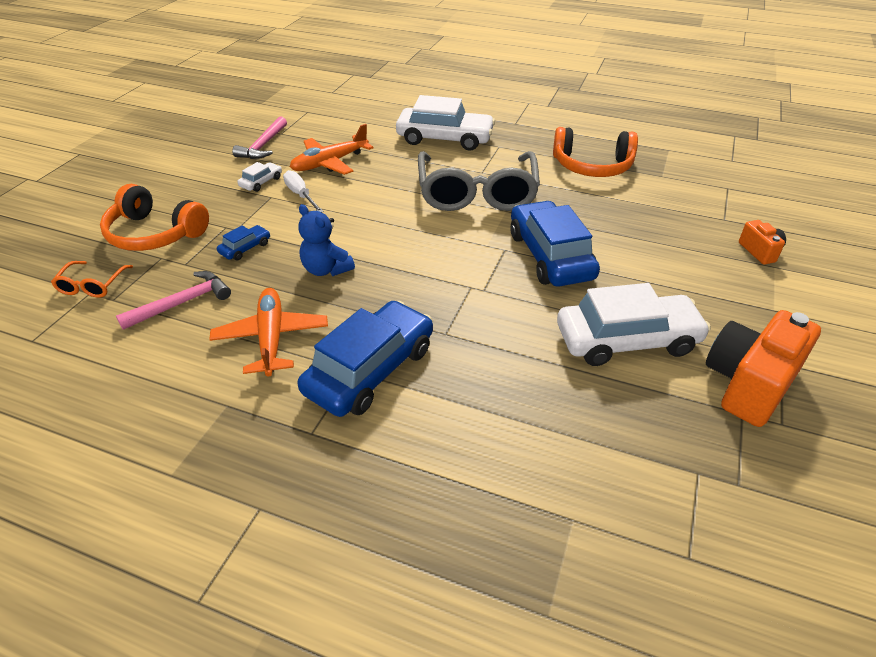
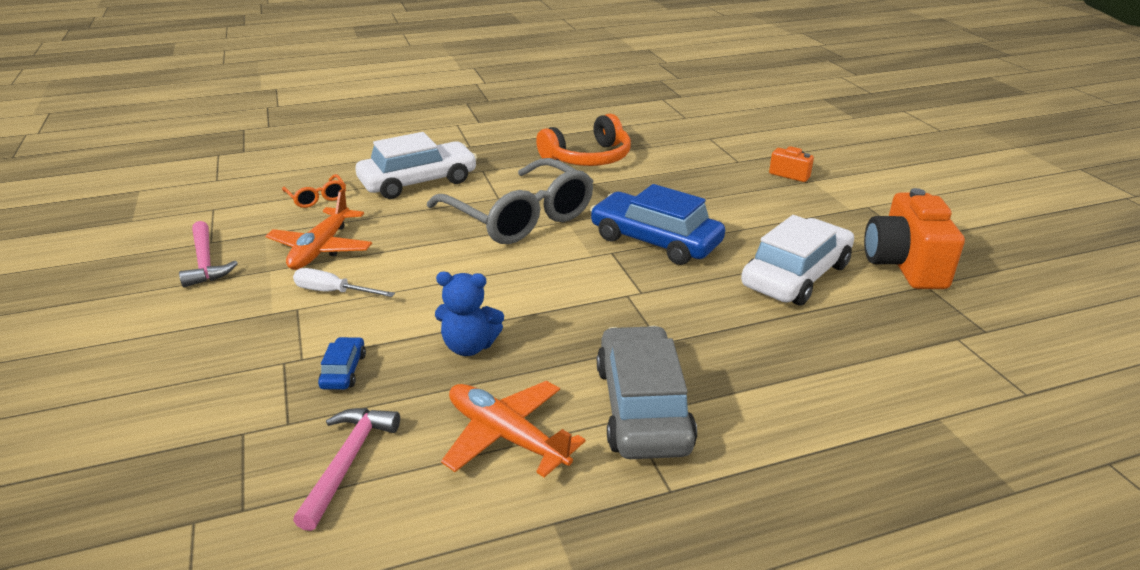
camera: 40 degrees left, 10 degrees down
(92, 285) = (185, 512): orange glasses -> orange glasses (317, 198)
(155, 233) = (192, 413): orange headphones -> none
(261, 182) = (261, 299): white car -> none
(370, 370) = (643, 407): blue car -> grey car

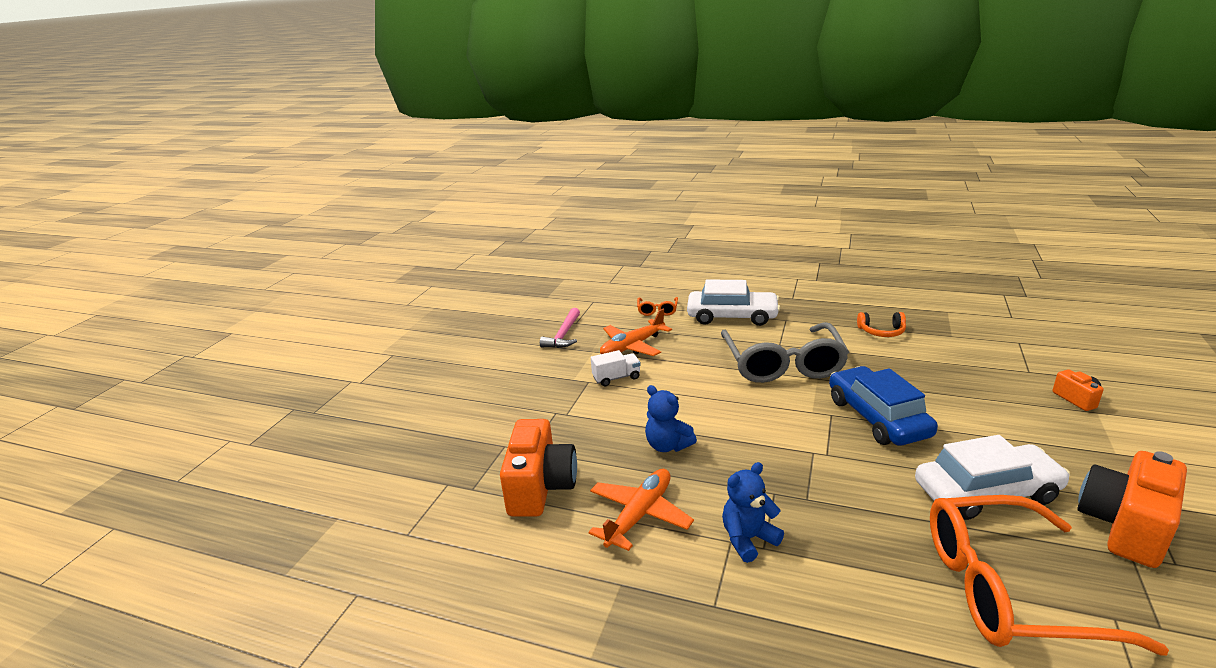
camera: 40 degrees right, 5 degrees down
(333, 292) = (616, 378): white screwdriver -> white truck
(344, 371) = (582, 431): blue car -> none
(347, 462) = (540, 487): pink hammer -> orange camera
(506, 436) = (639, 515): orange plane -> orange plane turned 45 degrees clockwise
(588, 158) = (881, 331): orange headphones -> orange headphones, size x0.58
(643, 407) = (748, 539): grey car -> blue teddy bear
(878, 349) = (1008, 589): none -> orange glasses

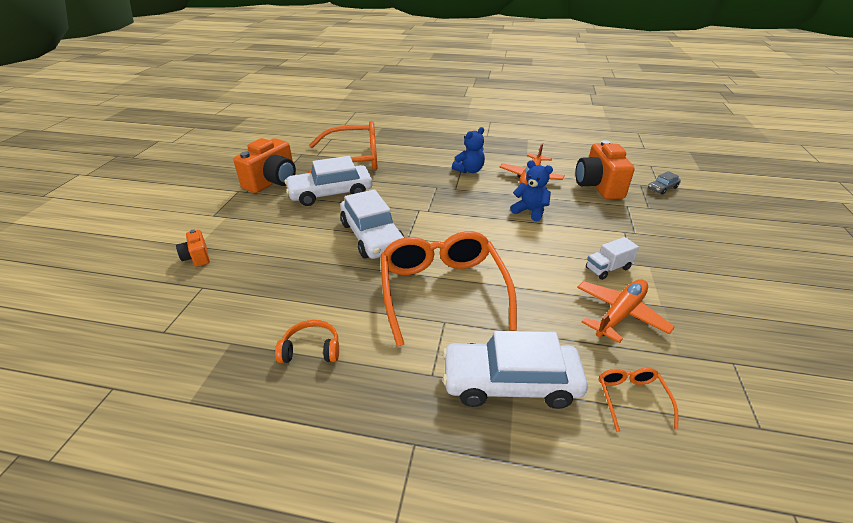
camera: 170 degrees right, 10 degrees up
(448, 479) = (662, 188): none -> grey car
(564, 335) = (724, 334): pink hammer -> none
(783, 364) = (442, 290): grey glasses -> orange glasses
(877, 417) = (372, 236): blue car -> white car

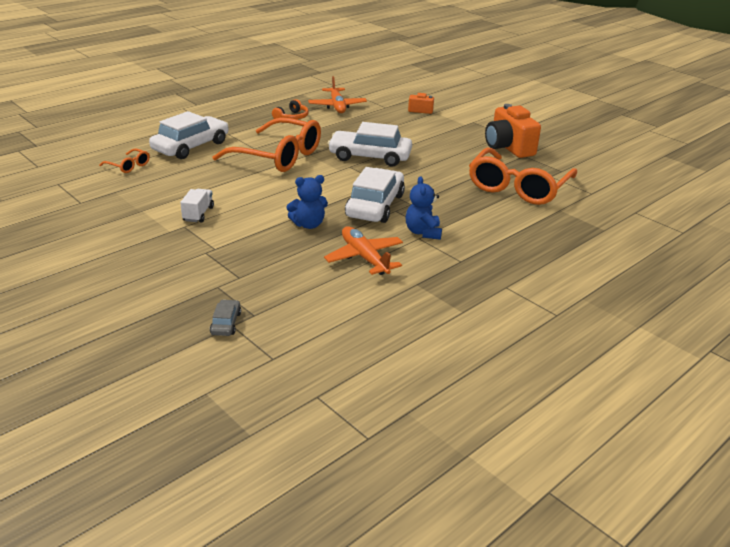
camera: 125 degrees right, 5 degrees down
(331, 193) = (458, 161): white car -> white car (375, 206)
(598, 186) = (291, 285): orange camera -> none
(620, 314) = (164, 193): orange plane -> orange plane (337, 106)

